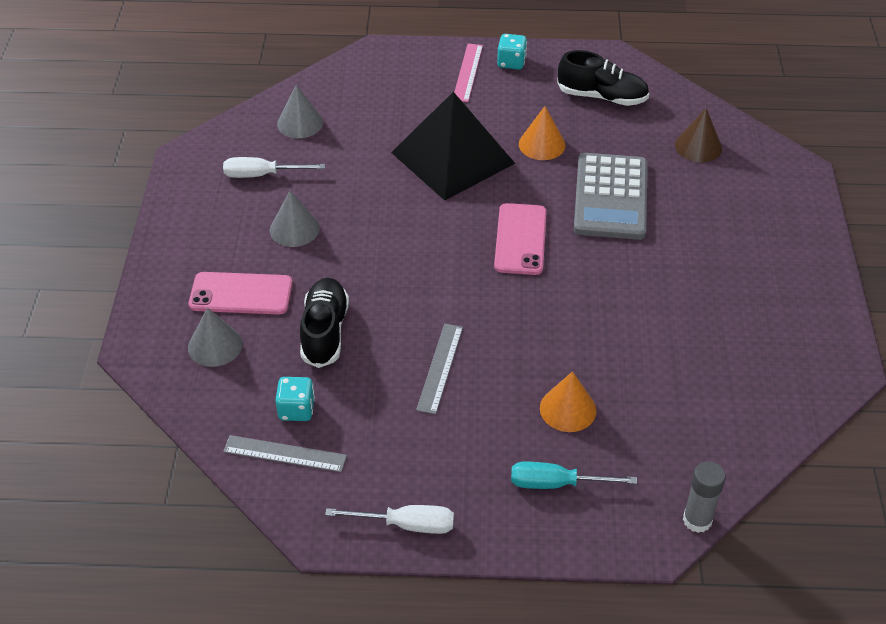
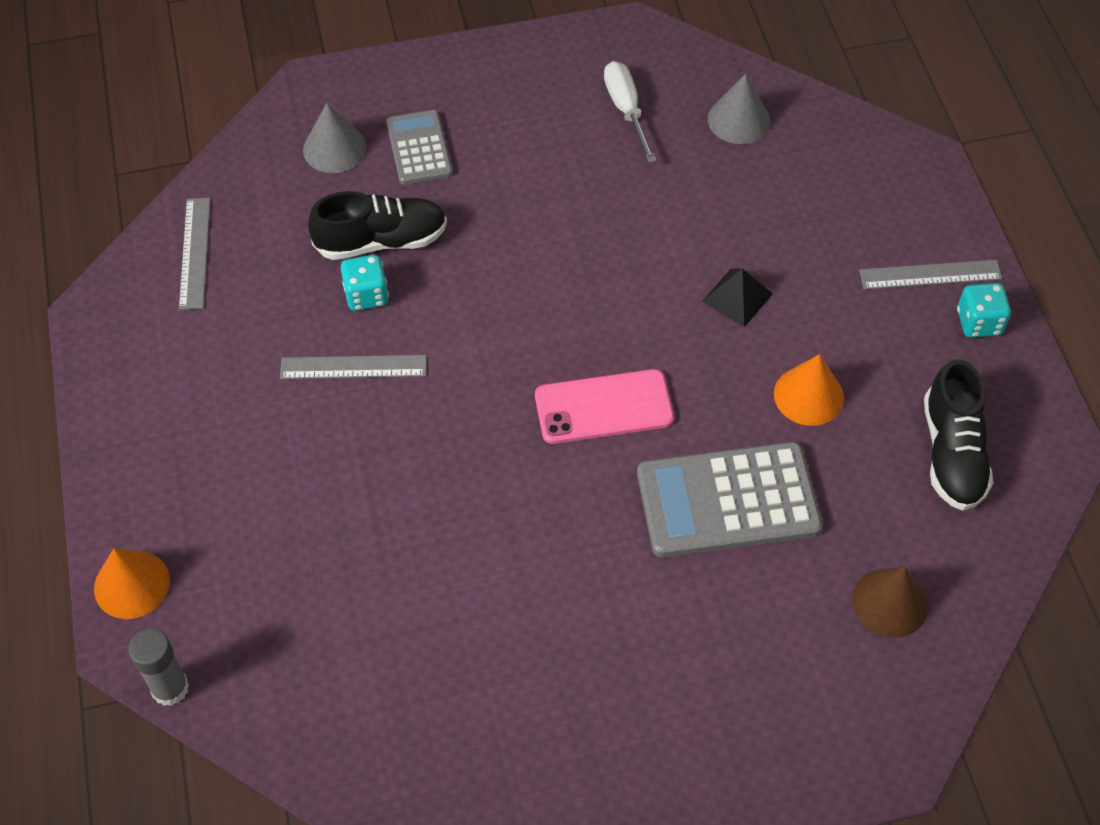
camera: 75 degrees right, 10 degrees up
(241, 294) = (419, 148): pink phone -> grey calculator
(294, 229) = (542, 167): grey cone -> none
(296, 409) = (258, 246): turquoise dice -> turquoise dice (366, 295)
(406, 525) = (117, 387): white screwdriver -> none
(452, 158) = (737, 297): black pyramid -> black pyramid, size x0.41
(467, 72) = (930, 274): pink ruler -> grey ruler
(556, 484) = (199, 524): turquoise screwdriver -> none
(568, 409) = (318, 515): orange cone -> orange cone (132, 584)

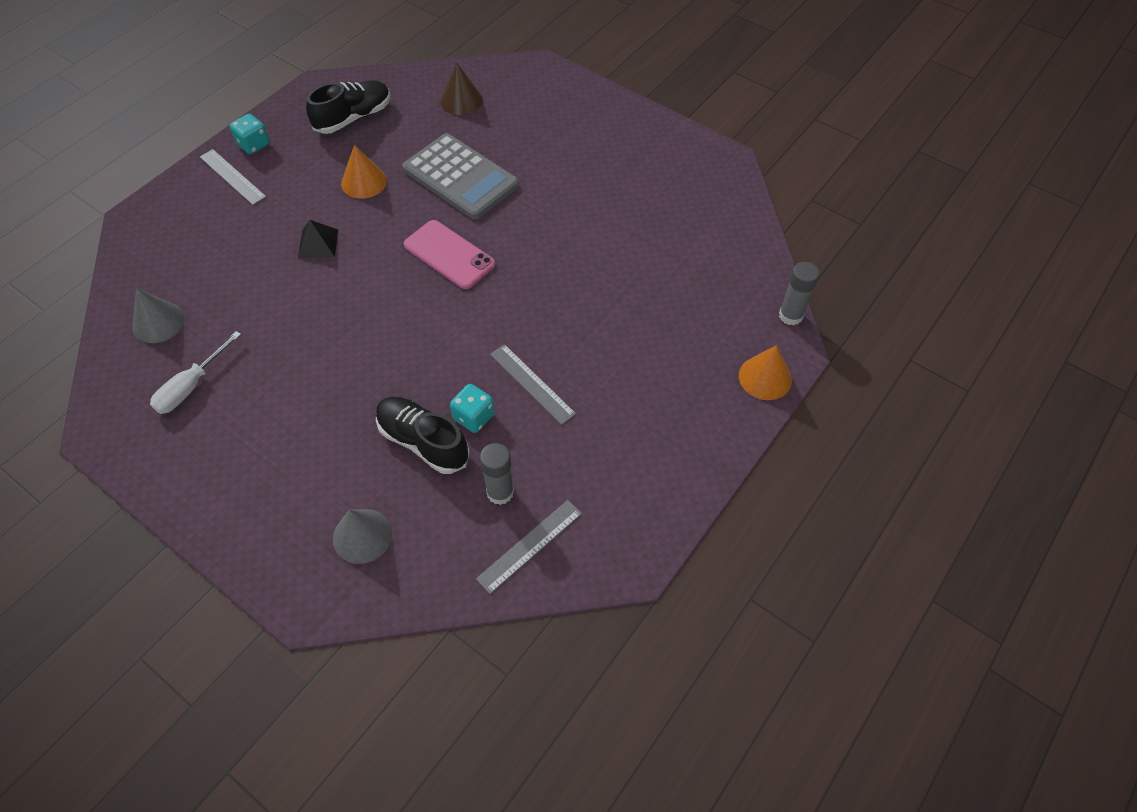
camera: 130 degrees left, 0 degrees up
(267, 265) = (500, 492): none -> grey glue stick
(419, 148) = (320, 482): grey calculator -> none

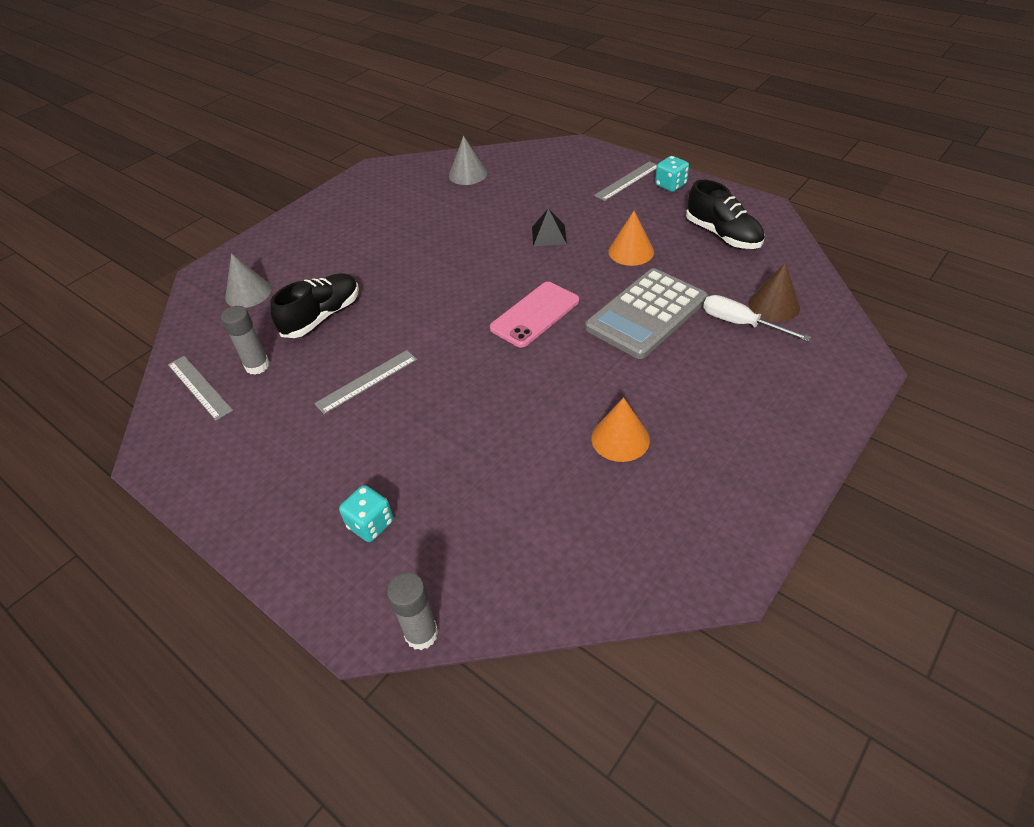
camera: 95 degrees right, 10 degrees down
(191, 386) = (405, 198): white screwdriver -> white screwdriver (740, 323)
(474, 417) = (339, 344): turquoise dice -> turquoise dice (370, 524)
(765, 377) = (329, 591): orange cone -> orange cone (620, 439)

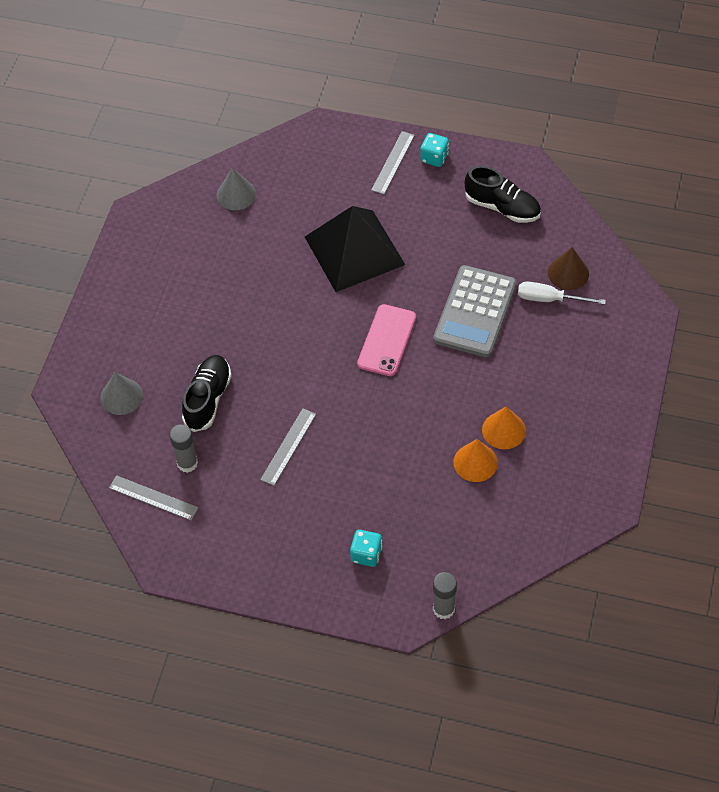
camera: 25 degrees left, 10 degrees up
(549, 235) = (354, 250): black pyramid -> black pyramid, size x2.46
(631, 251) = (434, 249): orange cone -> orange cone (475, 462)

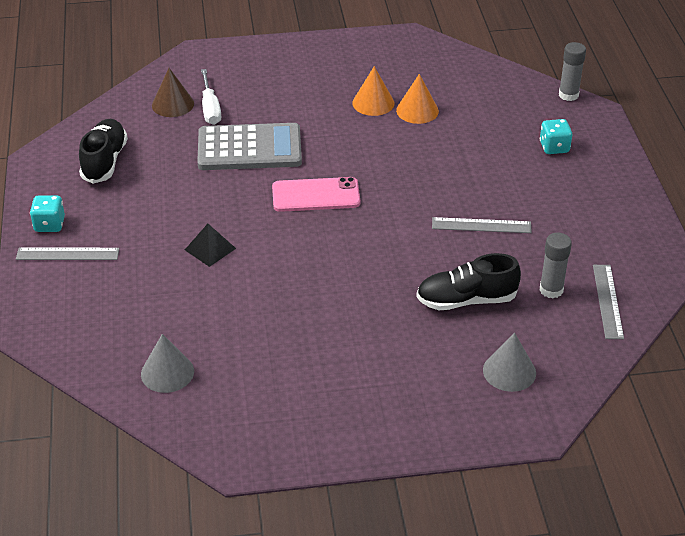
camera: 115 degrees left, 15 degrees down
(354, 250) = (210, 249): black pyramid -> black pyramid, size x0.41

